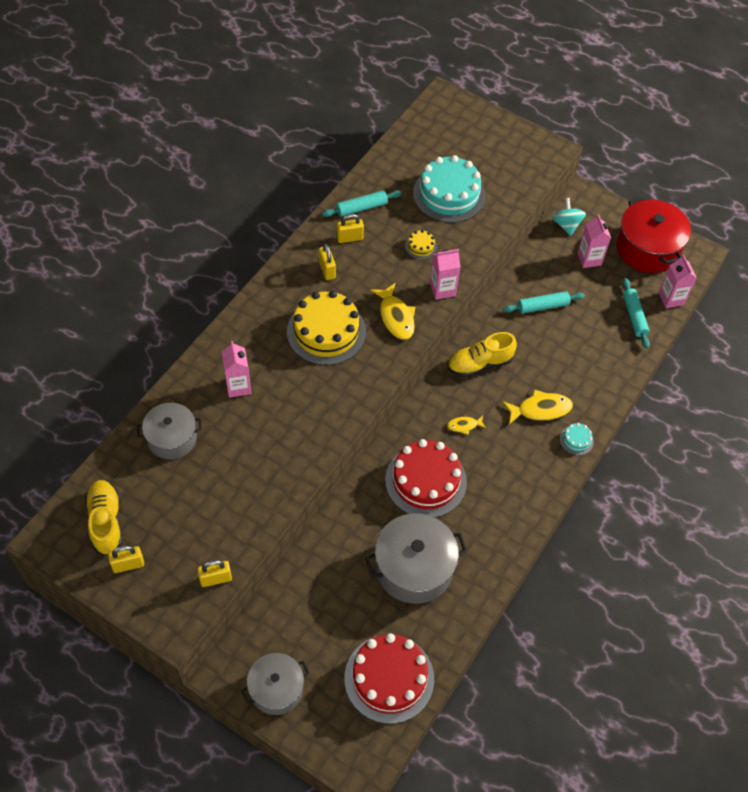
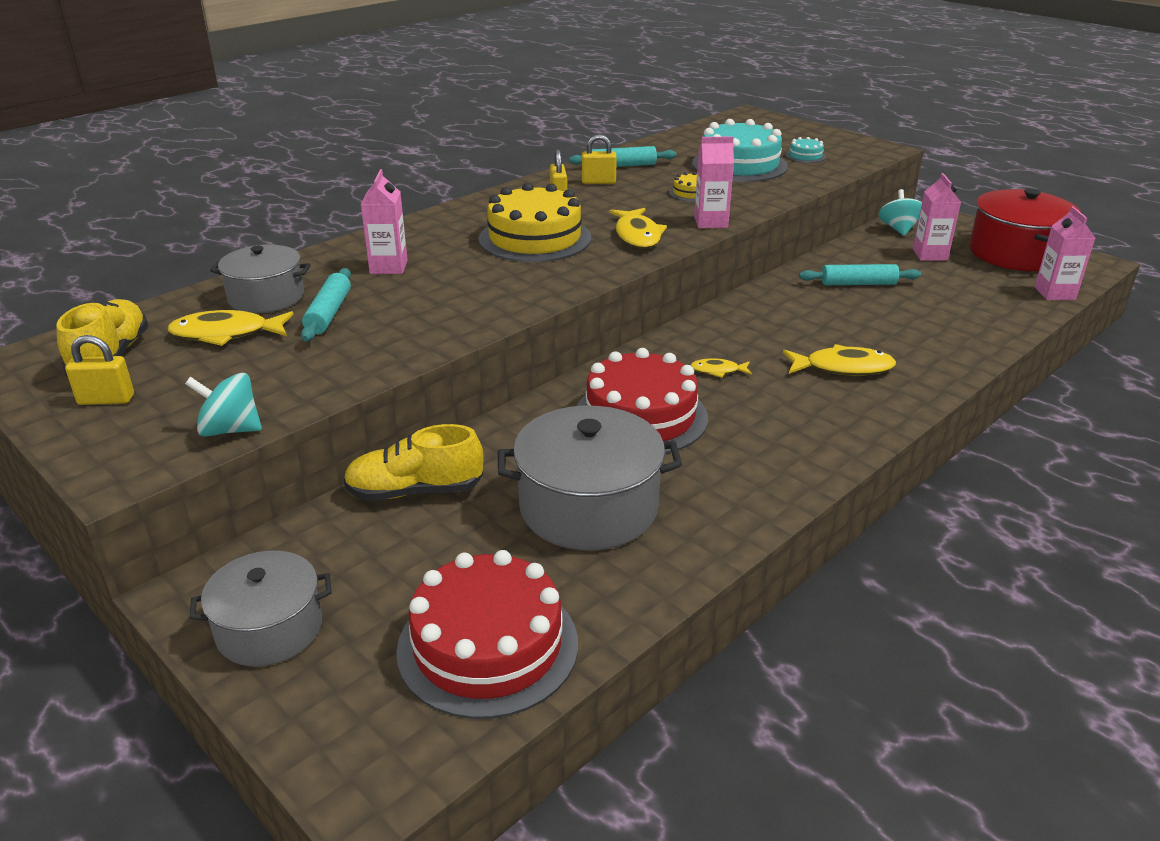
camera: 15 degrees right, 25 degrees down
(166, 485) = (226, 334): none -> yellow fish
(216, 579) = (230, 430): yellow padlock -> turquoise spinning top
(480, 364) = (755, 320): yellow shoe -> yellow shoe (415, 491)
(576, 440) = (900, 402): turquoise cake -> turquoise cake (805, 156)
(634, 316) = (997, 302): turquoise rolling pin -> turquoise rolling pin (329, 313)

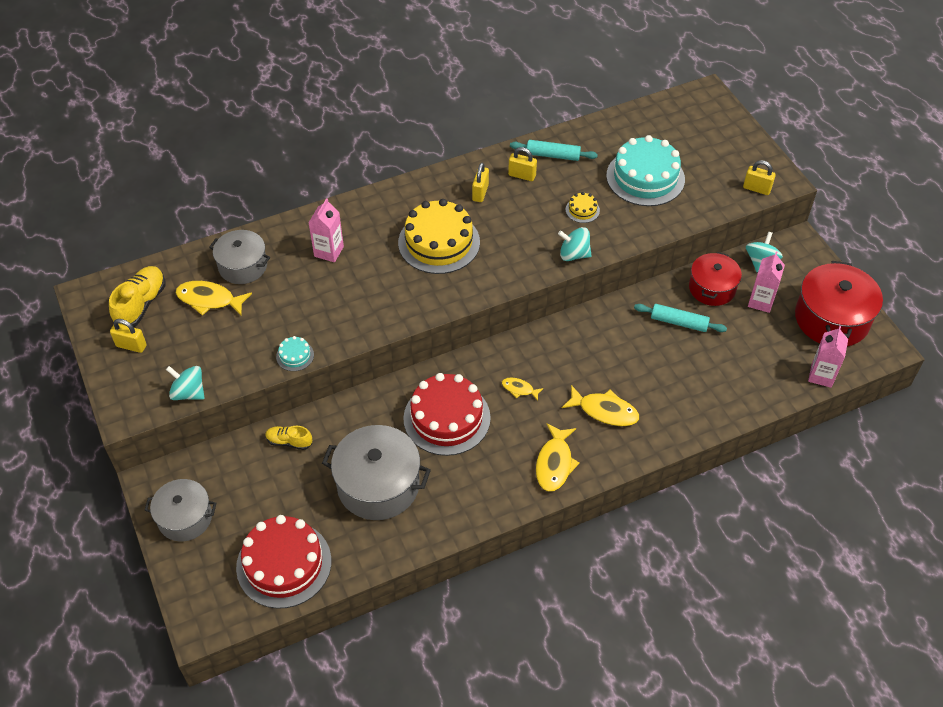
camera: 20 degrees right, 20 degrees up
(329, 313) = (274, 295): turquoise rolling pin -> none
(415, 491) = (289, 442): yellow shoe -> yellow shoe, size x0.60
(637, 236) = (511, 258): yellow fish -> yellow fish (554, 463)
(710, 222) = (574, 254): pink carton -> turquoise spinning top
(805, 156) = (708, 177): turquoise cake -> turquoise cake (295, 356)
(863, 156) = (756, 189): none -> yellow padlock
(868, 254) = (712, 288): none -> red pot

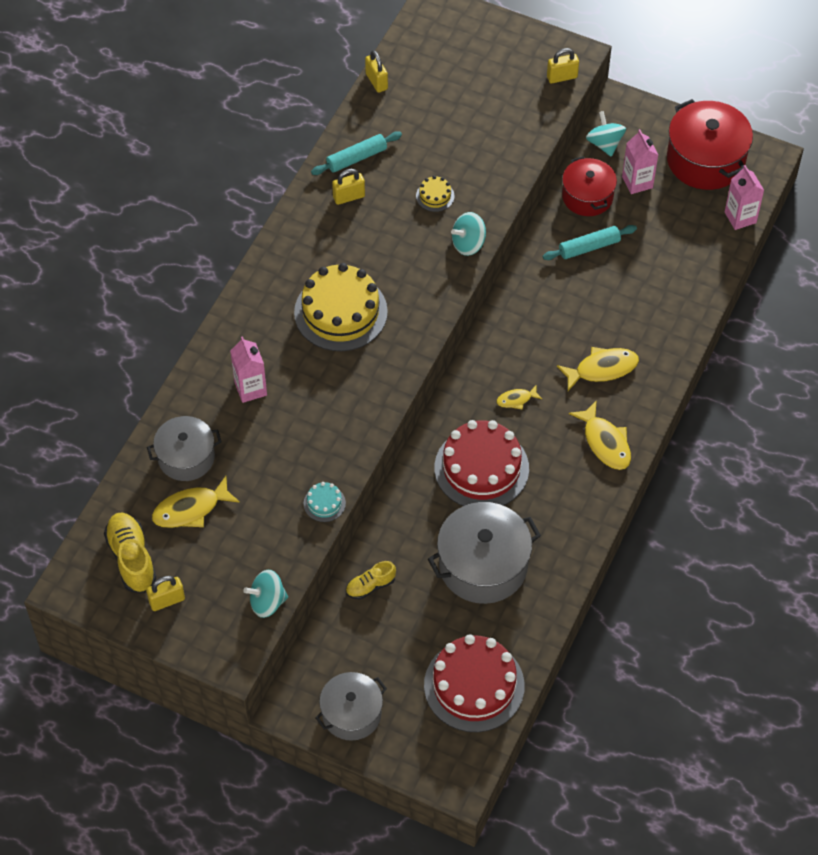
camera: 40 degrees left, 5 degrees up
(480, 193) = (328, 239): yellow padlock -> yellow padlock (376, 81)
(645, 177) = (458, 127): turquoise cake -> none

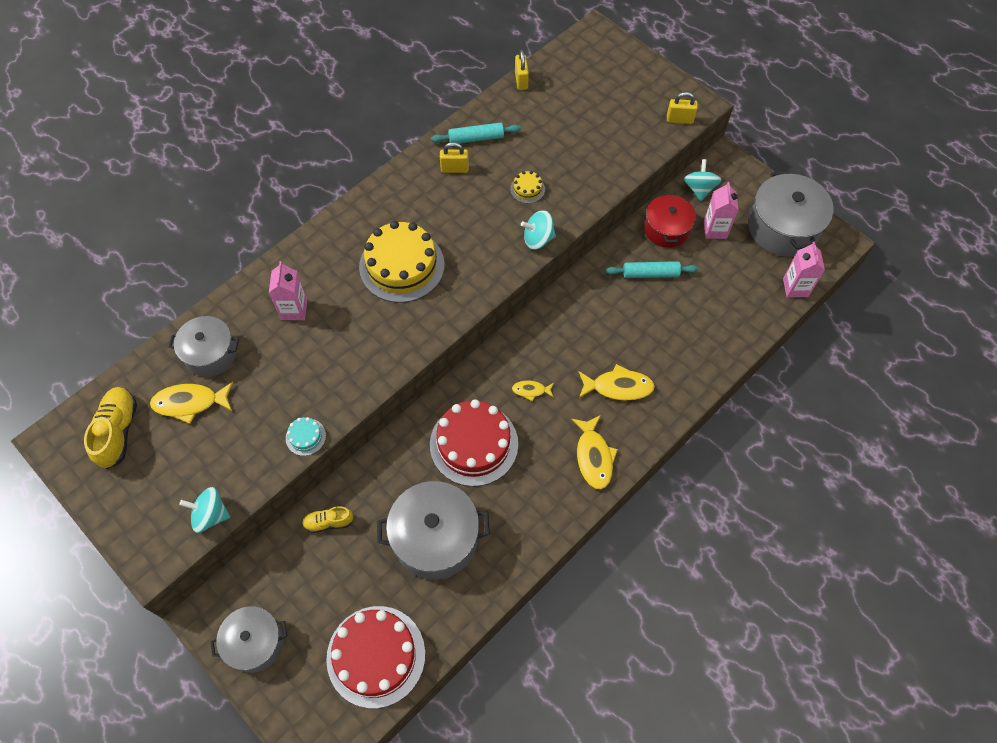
camera: 20 degrees right, 5 degrees up
(167, 601) = (126, 482): yellow padlock -> none
(705, 160) = (783, 227): red pot -> grey pot

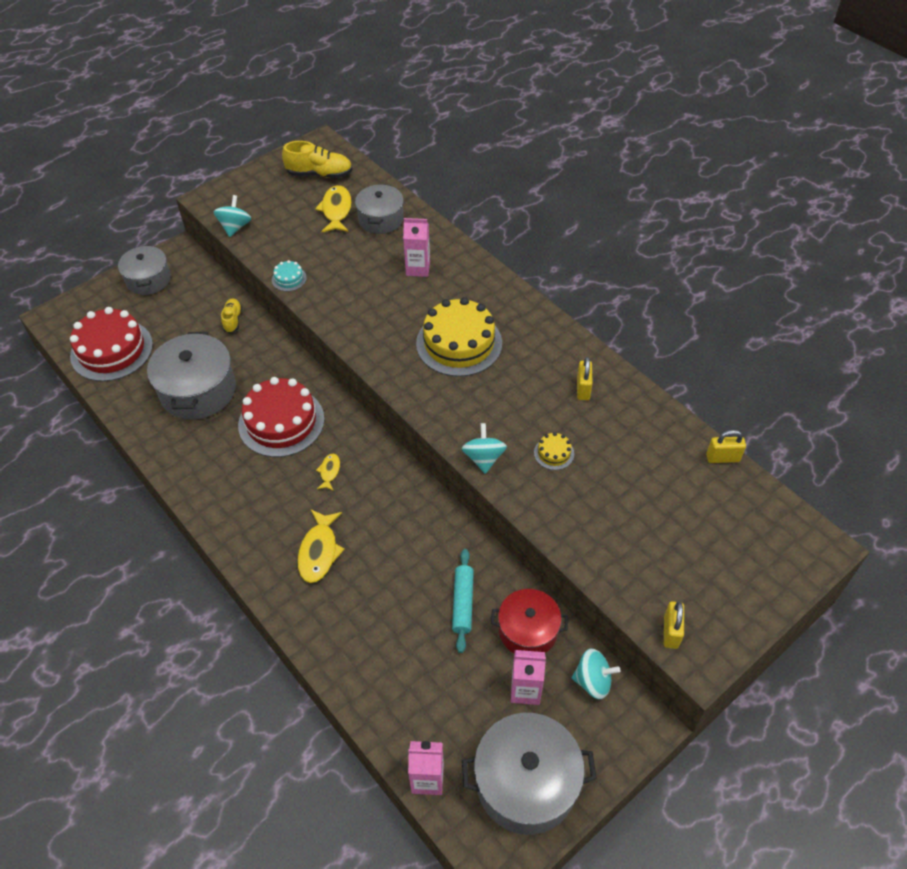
camera: 95 degrees right, 10 degrees down
(476, 138) = (627, 409): turquoise rolling pin -> none
(593, 457) = (245, 520): yellow fish -> none

